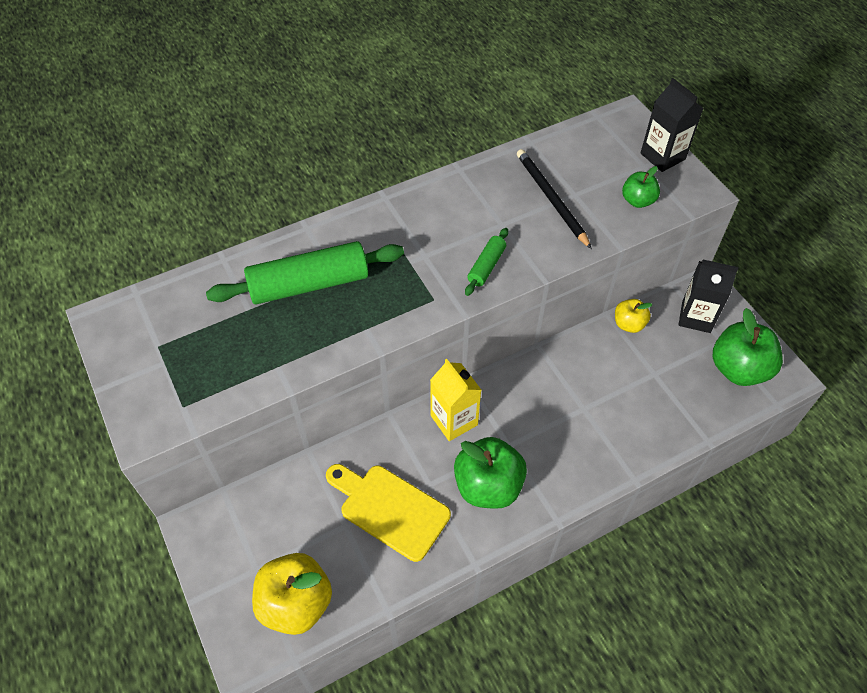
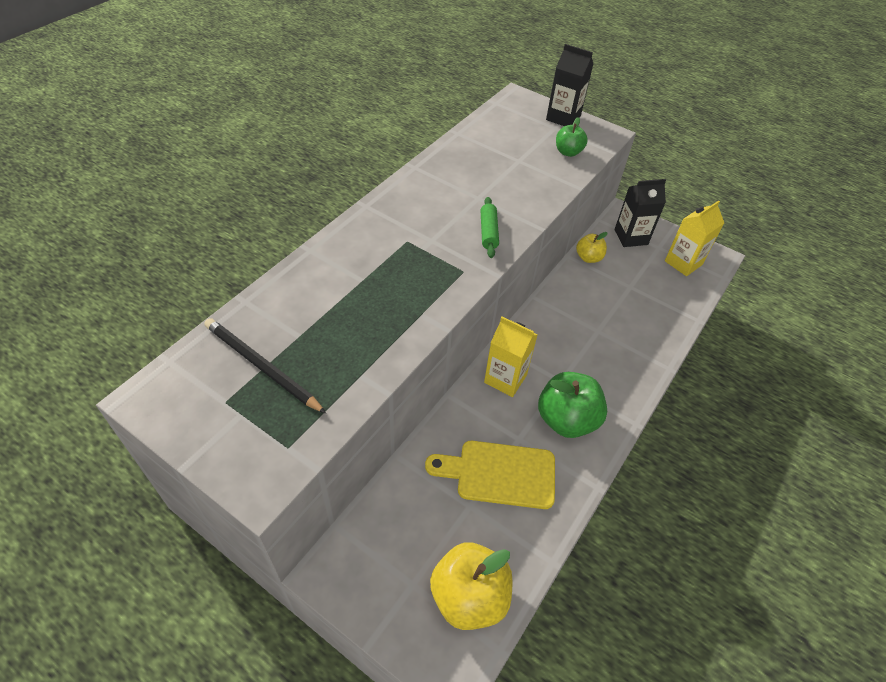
camera: 30 degrees left, 5 degrees down
(309, 284) = (344, 295): green rolling pin -> none
(551, 199) = (503, 168): black pencil -> black pencil (261, 366)
(738, 369) = (683, 263): green apple -> yellow carton

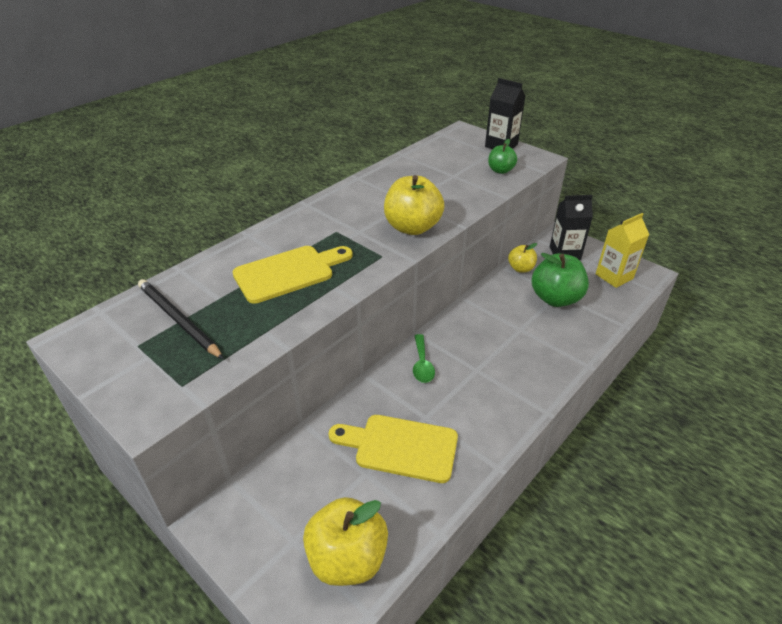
camera: 10 degrees right, 10 degrees down
(367, 298) = (289, 272): none -> yellow cutting board
(488, 232) = (412, 227): green rolling pin -> yellow apple
(505, 378) = (422, 364): yellow carton -> green spoon
(566, 420) = (476, 404): green apple -> green apple (555, 298)

